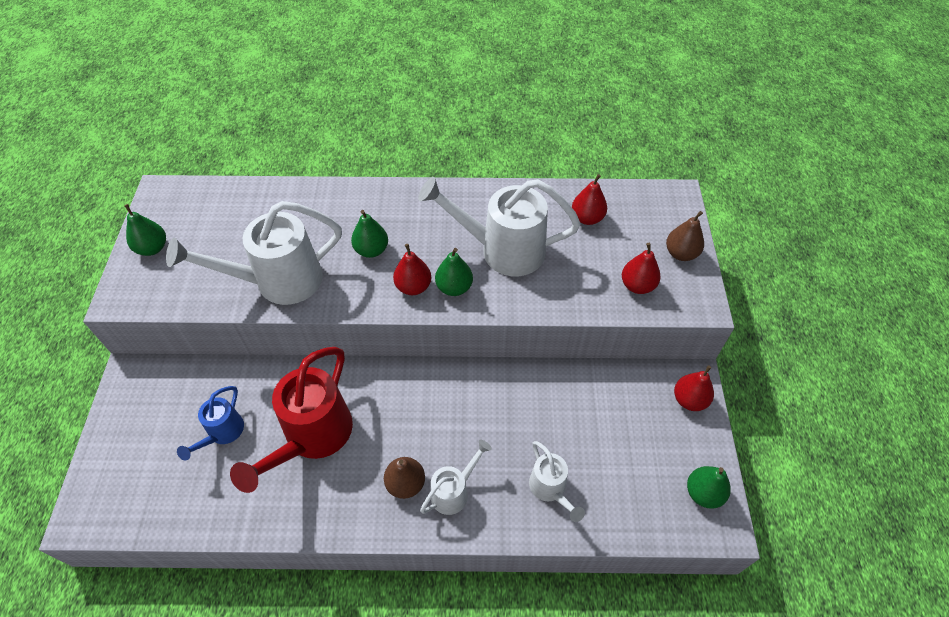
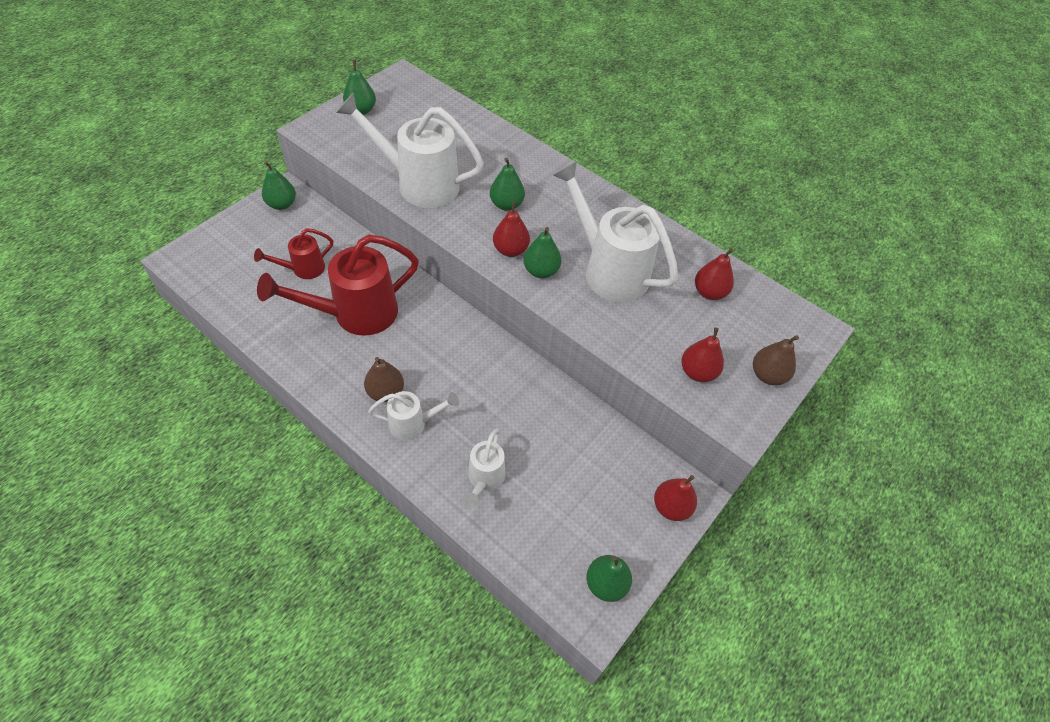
camera: 35 degrees right, 0 degrees up
(138, 388) = (282, 204): none -> green pear
(223, 433) = (303, 269): blue watering can -> red watering can

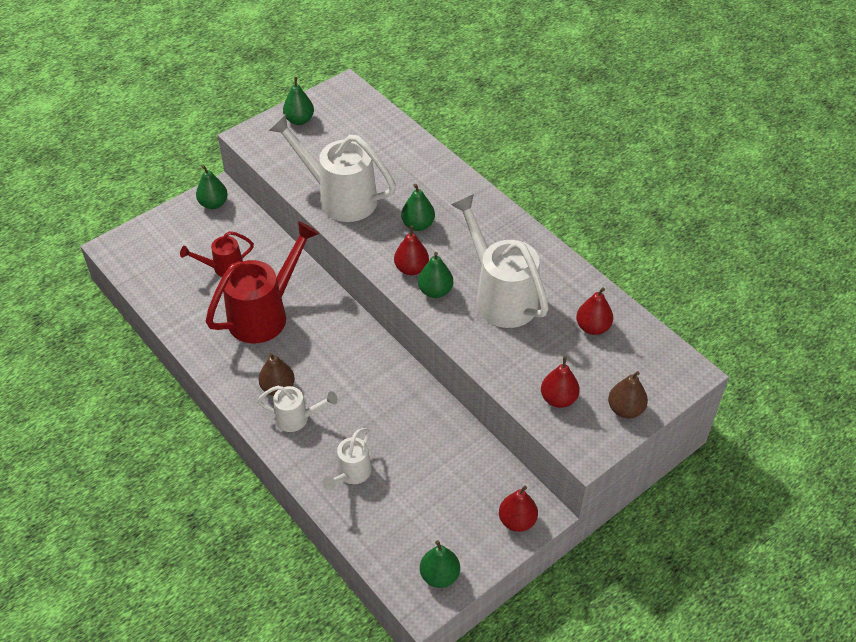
camera: 15 degrees right, 5 degrees down
(356, 314) = (264, 314): red watering can -> red watering can turned 150 degrees clockwise

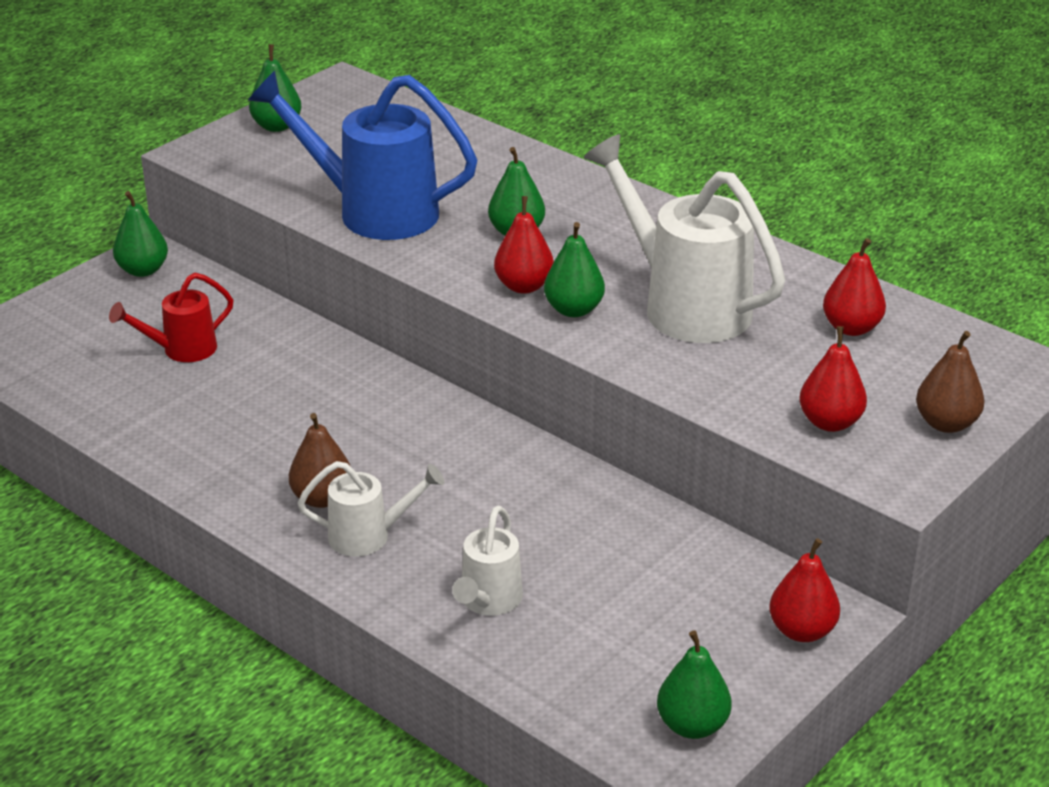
camera: 10 degrees left, 15 degrees down
(264, 314) = (271, 403): red watering can -> none
(340, 198) = (375, 212): white watering can -> blue watering can

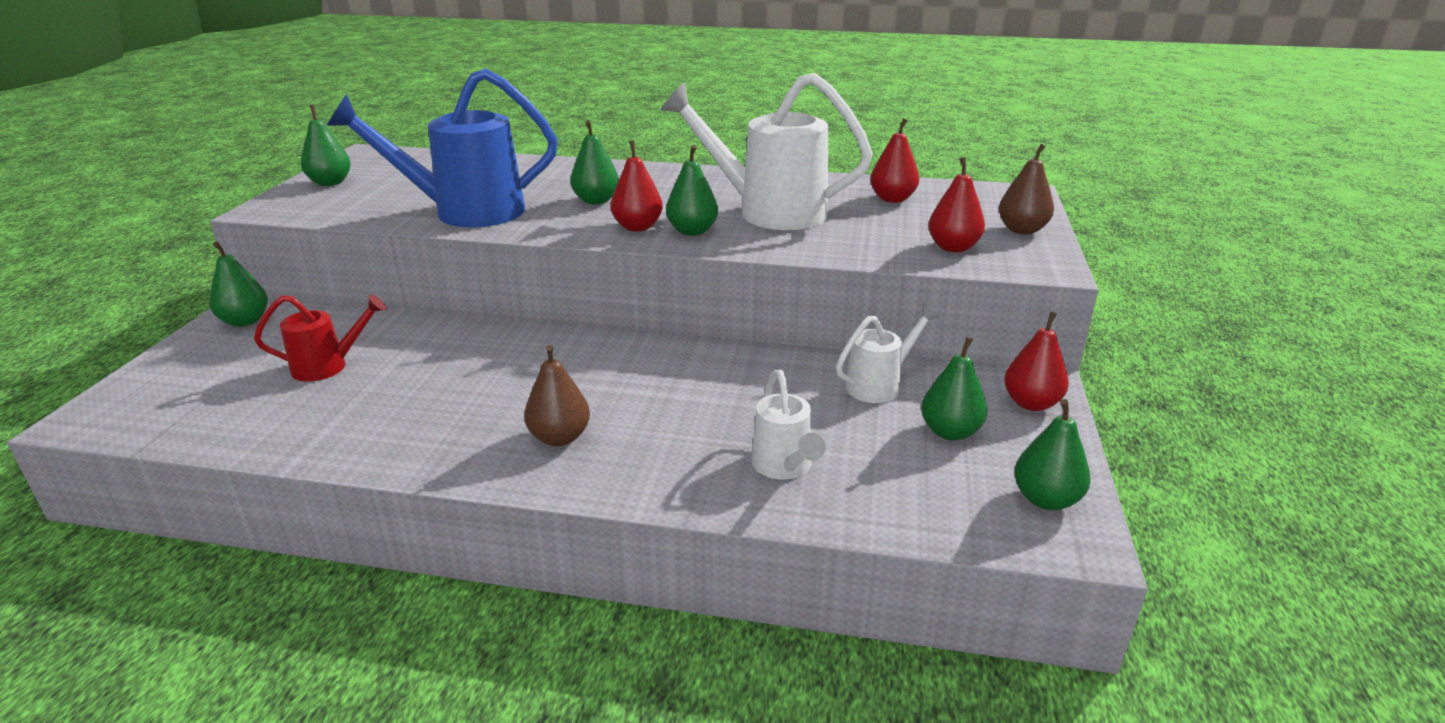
camera: 30 degrees left, 5 degrees down
(182, 350) = (327, 366): red watering can -> red watering can turned 135 degrees counterclockwise
(368, 536) = (629, 453): white watering can -> white watering can (879, 385)
(680, 628) = (950, 432): none -> green pear

